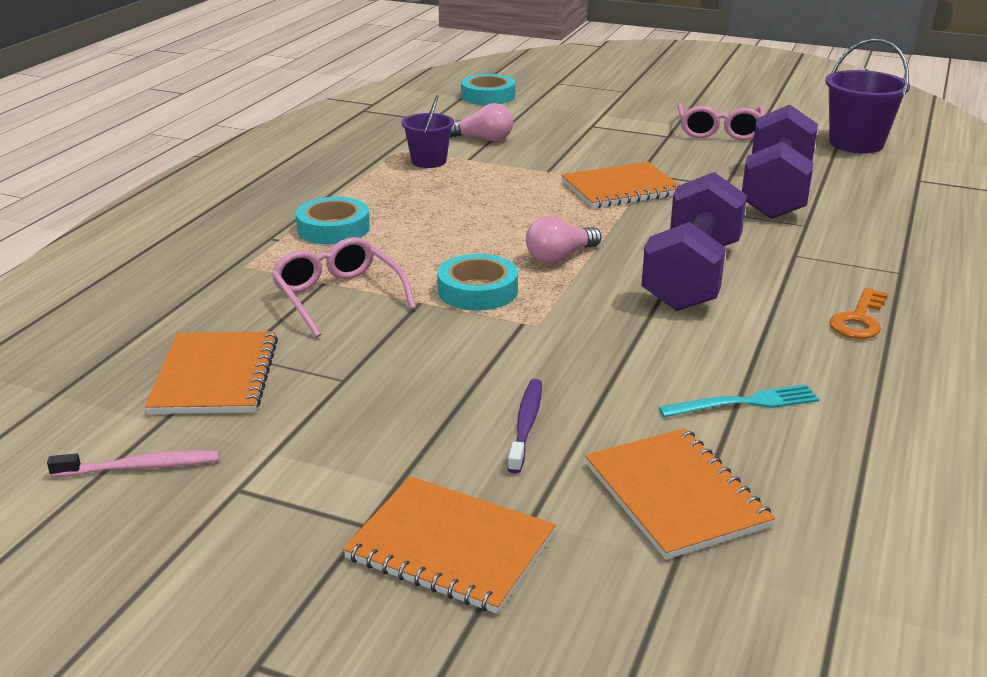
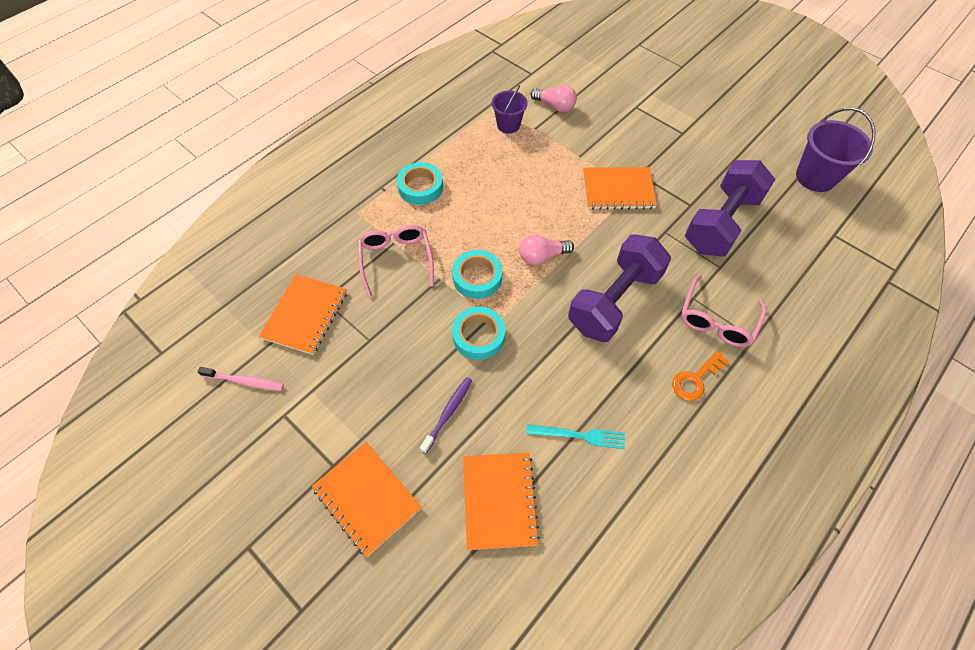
camera: 20 degrees right, 30 degrees up
(488, 96) = (582, 51): turquoise tape -> turquoise tape (478, 336)
(719, 131) = (722, 136): pink glasses -> pink glasses (717, 320)

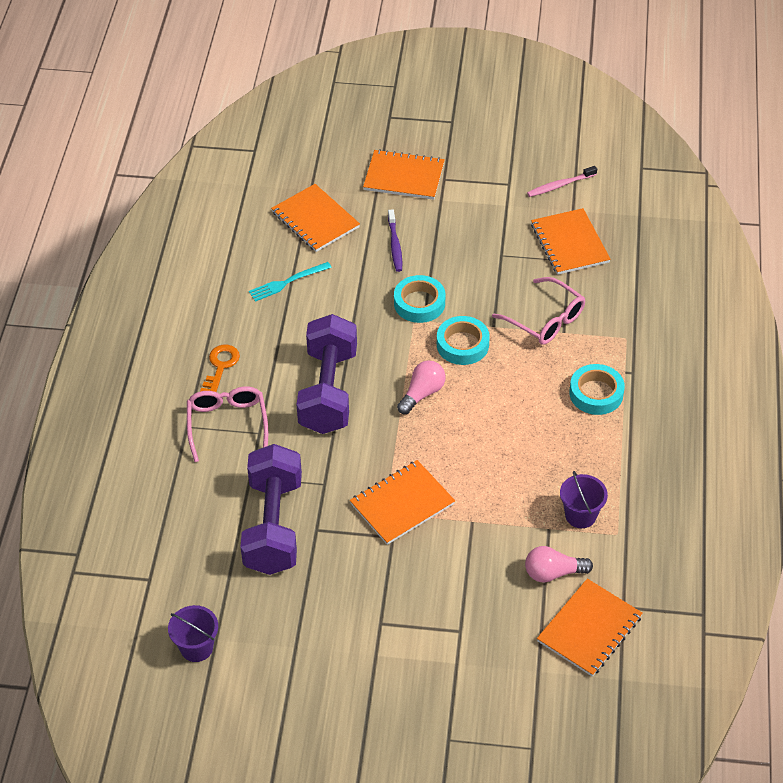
camera: 145 degrees right, 10 degrees down
(560, 73) = (589, 629): none -> orange notebook
(815, 177) = (196, 647): purple bucket -> purple bucket, size x0.63

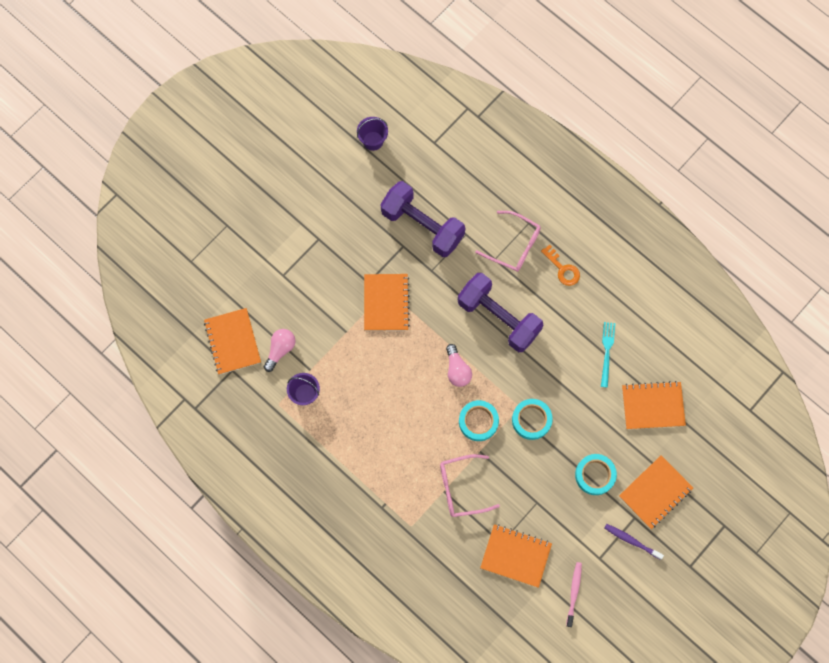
camera: 125 degrees right, 25 degrees up
(395, 245) = (593, 441): purple toothbrush -> purple toothbrush (631, 541)
(596, 393) = (382, 472): turquoise tape -> turquoise tape (595, 475)

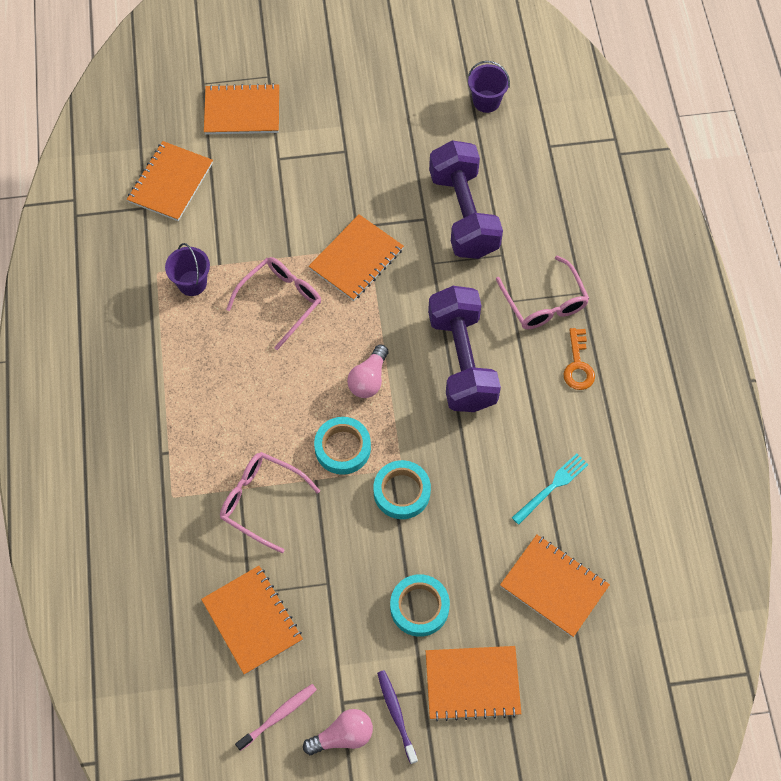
camera: 40 degrees right, 10 degrees down
(232, 261) = (242, 111): none -> orange notebook
(280, 350) = (208, 224): pink light bulb -> pink light bulb (342, 736)
(366, 363) = (281, 301): none -> pink glasses

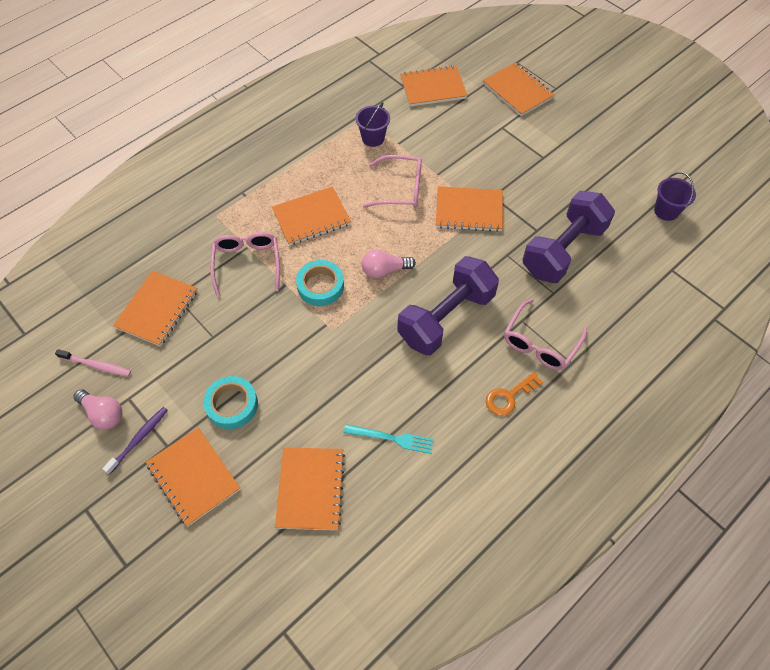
camera: 55 degrees right, 5 degrees down
(250, 405) = (311, 217): none -> orange notebook
(401, 492) = (314, 341): turquoise tape -> none

